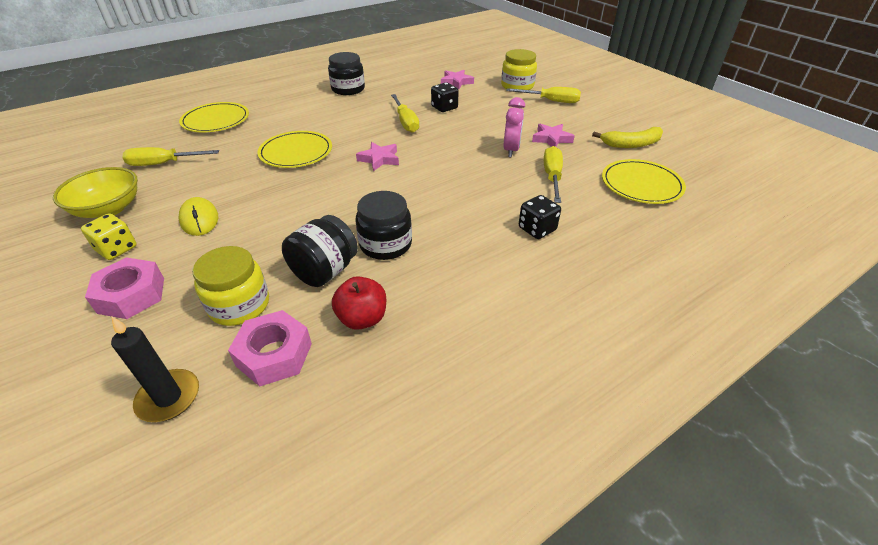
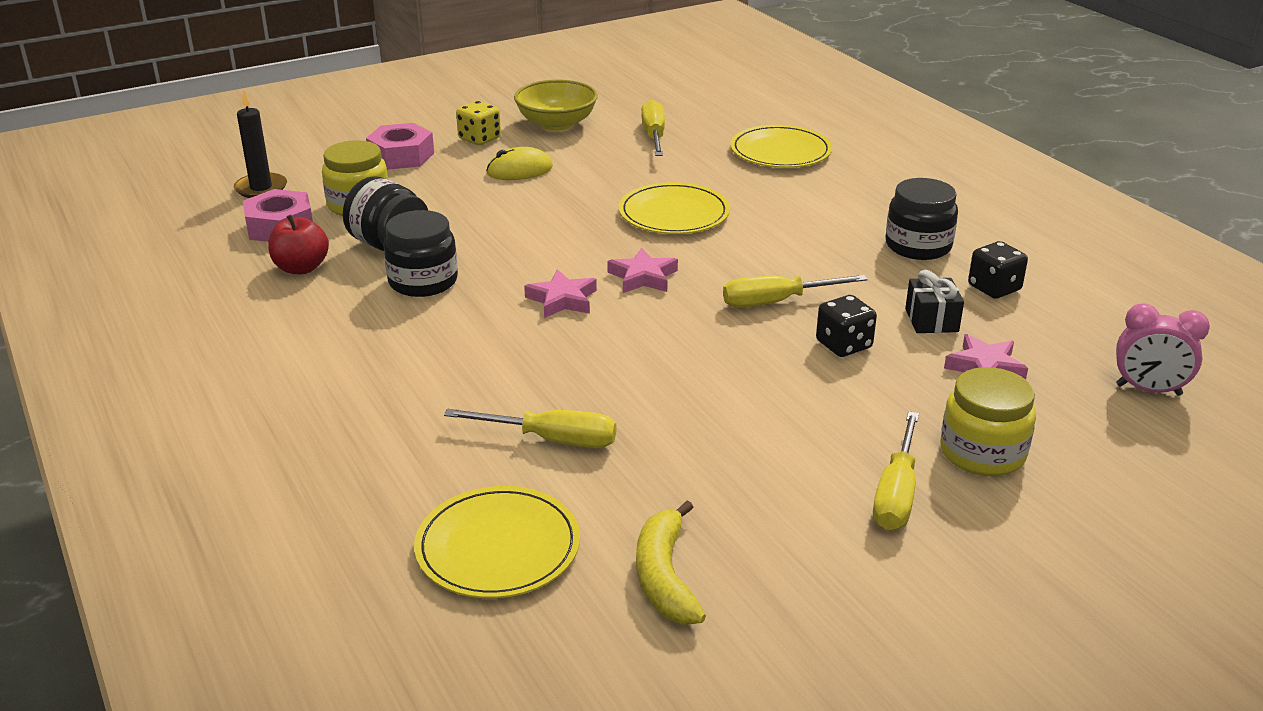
camera: 95 degrees right, 10 degrees down
(419, 89) = (931, 320): none -> black gift
(511, 150) = (657, 406): pink clock -> pink clock (1148, 390)
(537, 229) = (407, 401): black dice -> black dice (994, 288)
(551, 139) = (699, 463): pink star -> pink star (562, 300)

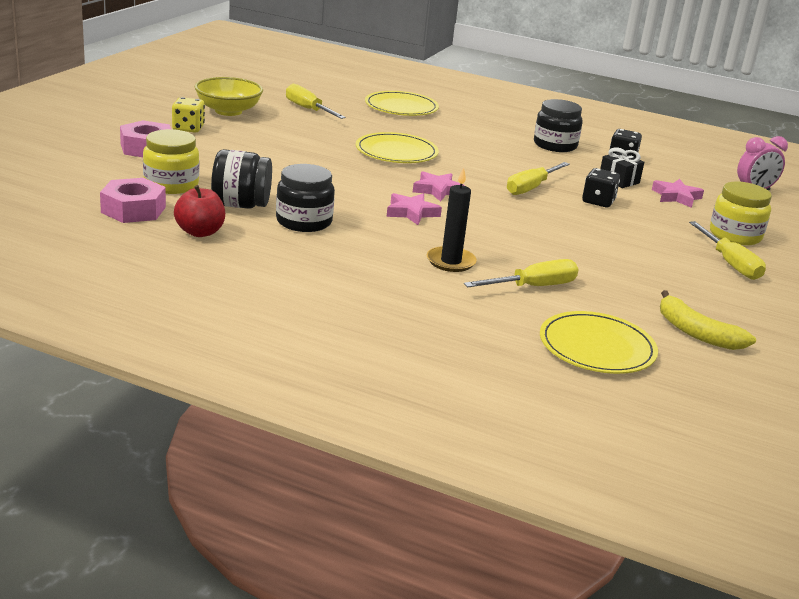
camera: 40 degrees left, 5 degrees down
(261, 188) = (69, 188): black candle -> black candle (450, 262)
(519, 170) = (252, 143): yellow mouse -> none

